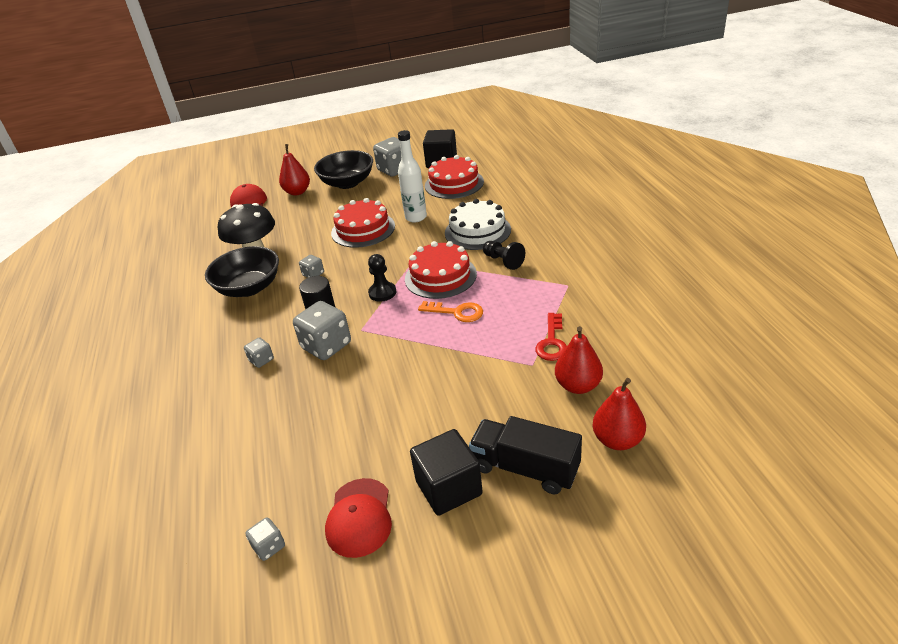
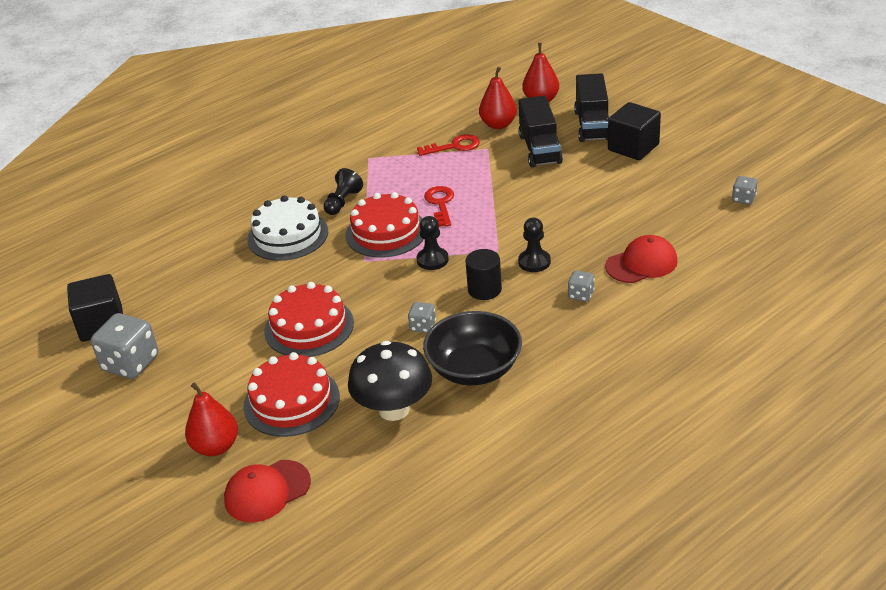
camera: 115 degrees left, 0 degrees up
(326, 346) = (534, 262): grey dice -> black pawn
(347, 183) = (178, 399): black bowl -> none
(359, 517) = (687, 172): red cap -> red cap (641, 263)
(416, 217) = (268, 292): white bottle -> none
(454, 184) = (171, 290): red cake -> red cake (291, 401)
(457, 312) = (440, 204): orange key -> red key
(503, 404) = (540, 149): none -> black truck

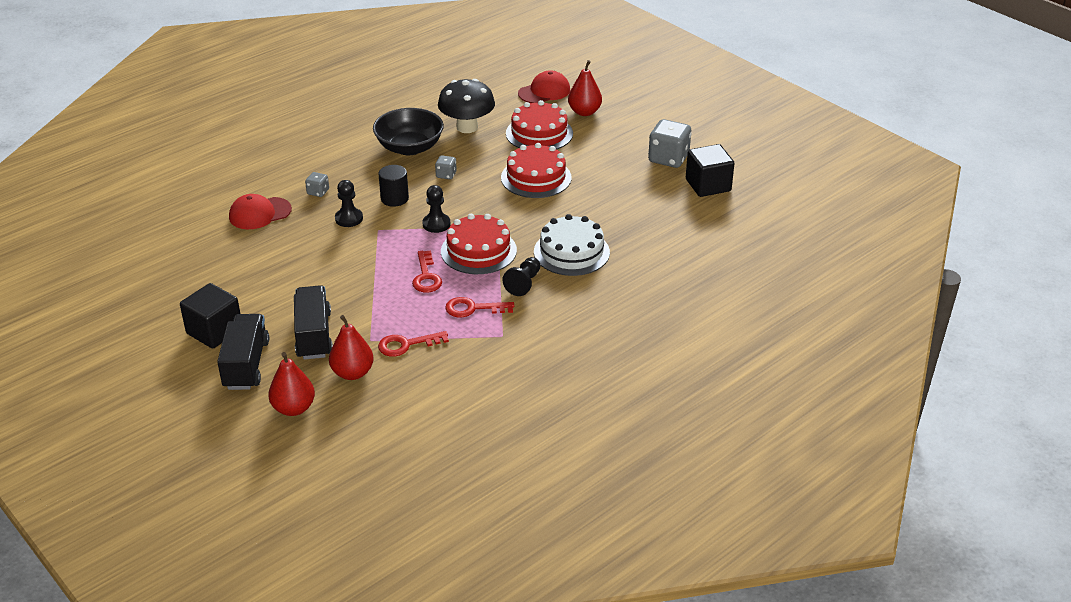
camera: 175 degrees right, 0 degrees up
(394, 178) = (473, 308): none -> red key
(743, 199) = (140, 267): grey dice -> none

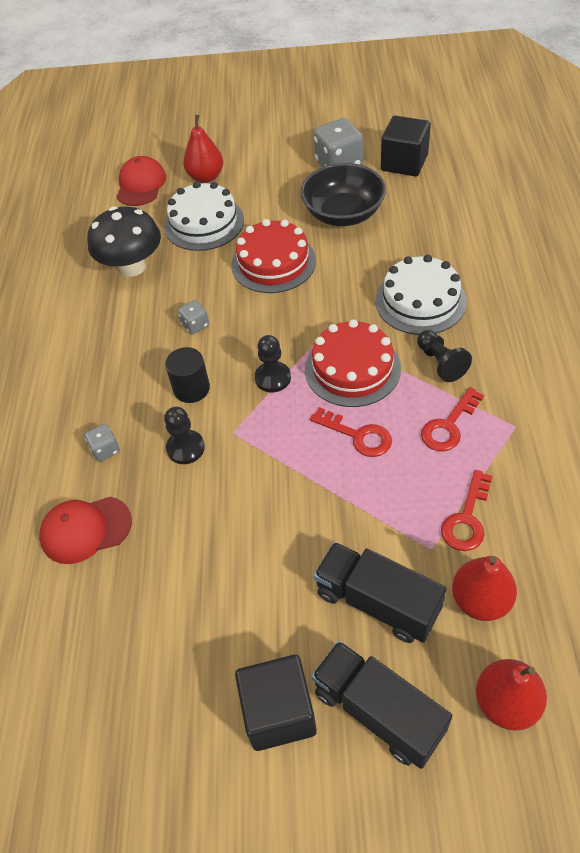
camera: 45 degrees left, 15 degrees up
(260, 213) = (85, 529): red cap -> red cap turned 60 degrees clockwise
(409, 147) = (114, 328): black bowl -> black bowl (343, 214)
(539, 133) = (204, 223): red cake -> white cake

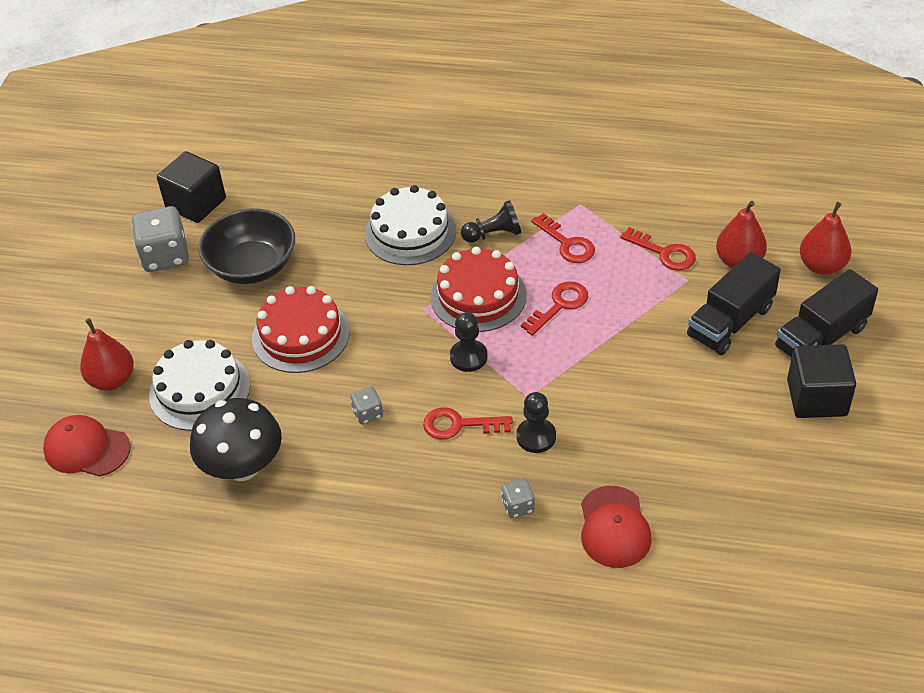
camera: 80 degrees left, 5 degrees down
(191, 389) = (459, 425): black cylinder -> red key

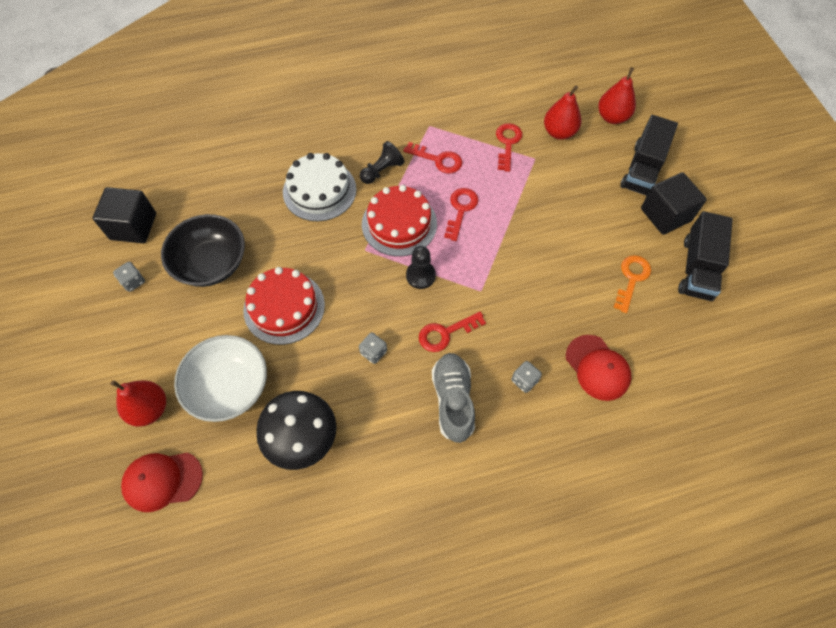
camera: 30 degrees left, 15 degrees up
(165, 256) = (133, 281): grey dice -> grey dice, size x0.50
(200, 390) = (229, 387): white cake -> white bowl
(424, 494) = (453, 400): none -> grey shoe
(536, 436) = (504, 320): black pawn -> none
(664, 253) = (507, 143): red key -> red key turned 90 degrees counterclockwise
(722, 451) = (631, 279): none -> orange key
(730, 322) = (580, 179): black truck -> black truck (697, 268)

